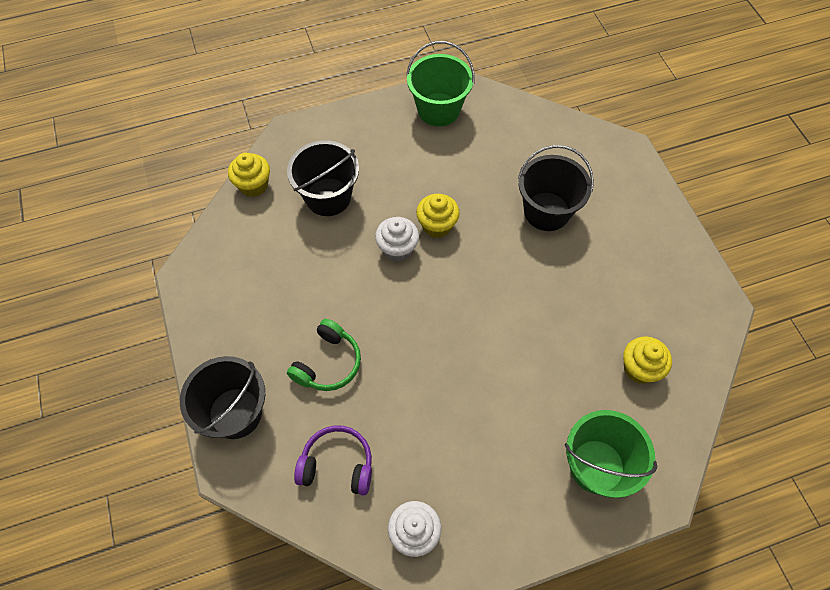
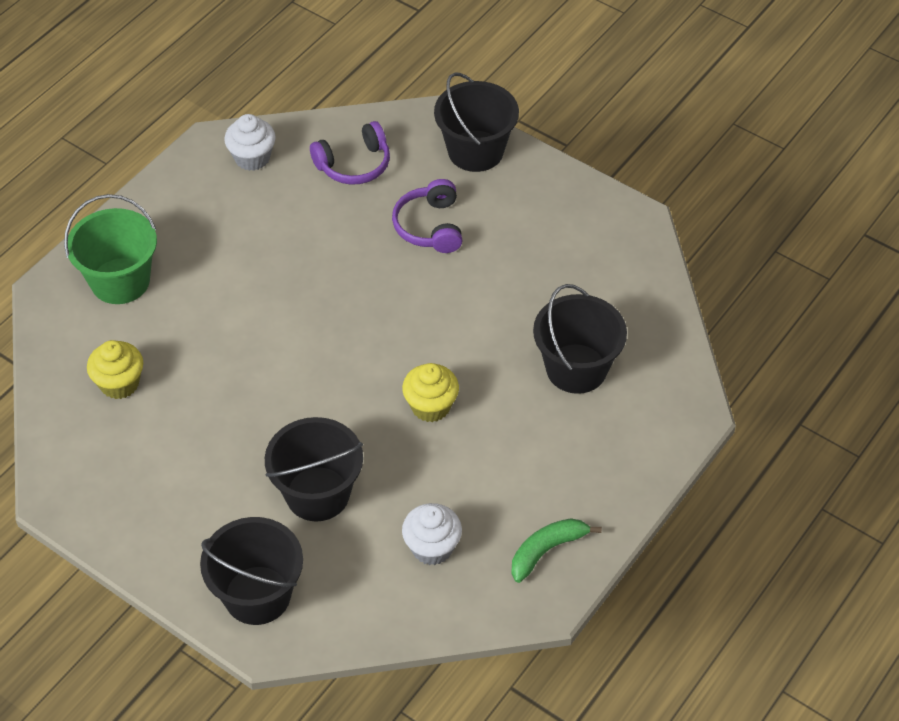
camera: 145 degrees right, 10 degrees down
(253, 185) = (668, 334): yellow cupcake -> none
(328, 363) = (430, 226): green headphones -> purple headphones
(397, 249) = (453, 359): white cupcake -> white cupcake (432, 547)
(438, 109) = (546, 550): green bucket -> green banana
(619, 174) = (257, 595): none -> black bucket

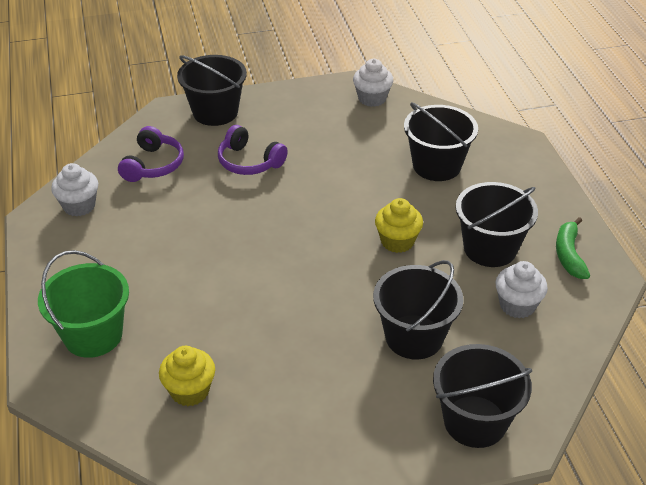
camera: 50 degrees left, 10 degrees down
(492, 482) = (490, 248): none -> black bucket
(631, 251) = (372, 98): none -> white cupcake

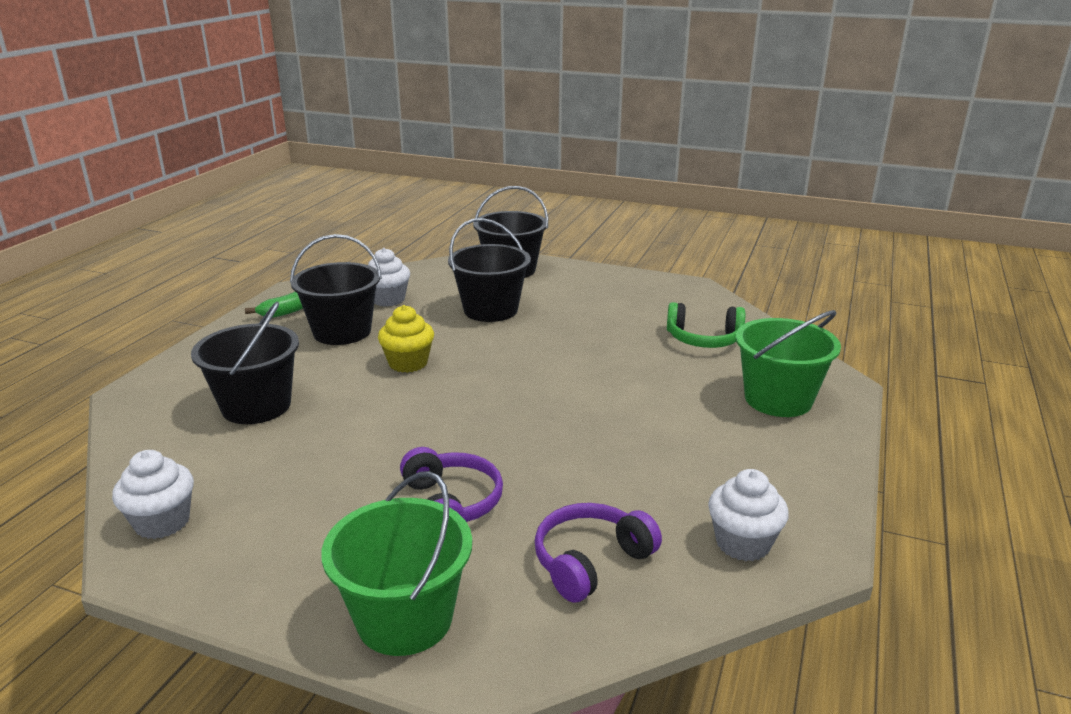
camera: 145 degrees left, 15 degrees down
(190, 391) = (704, 339): yellow cupcake -> green headphones
(215, 112) = (404, 619): black bucket -> green bucket

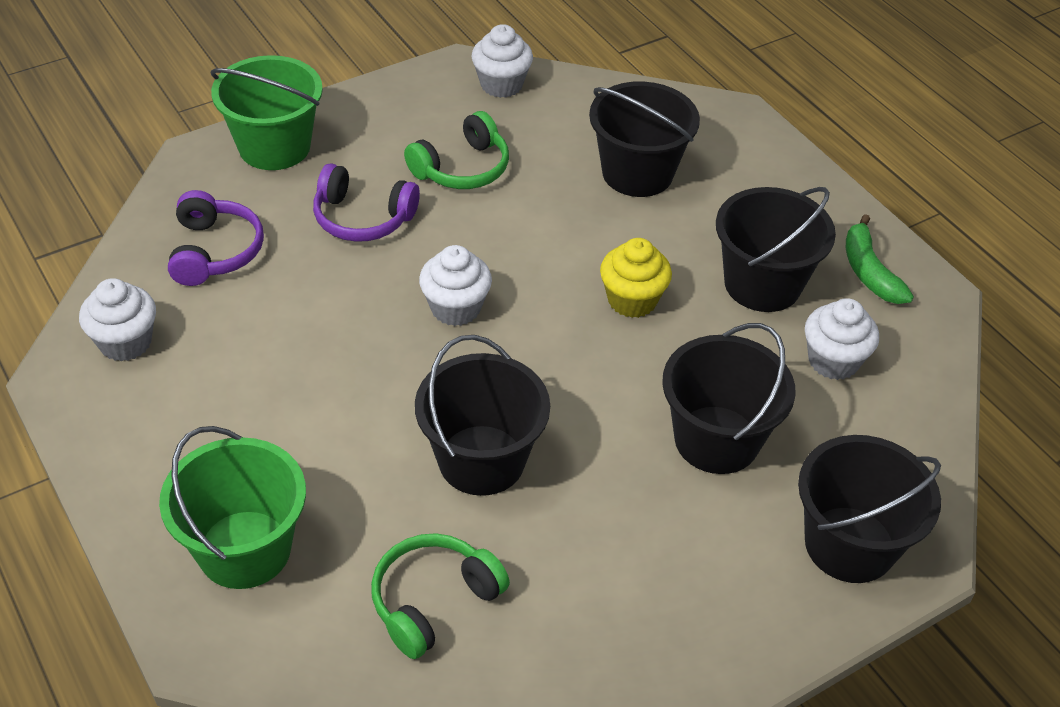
camera: 125 degrees right, 20 degrees up
(327, 485) = (462, 168): none -> green headphones
(497, 417) = (455, 308): none -> white cupcake
(604, 360) = (481, 460): none -> black bucket

